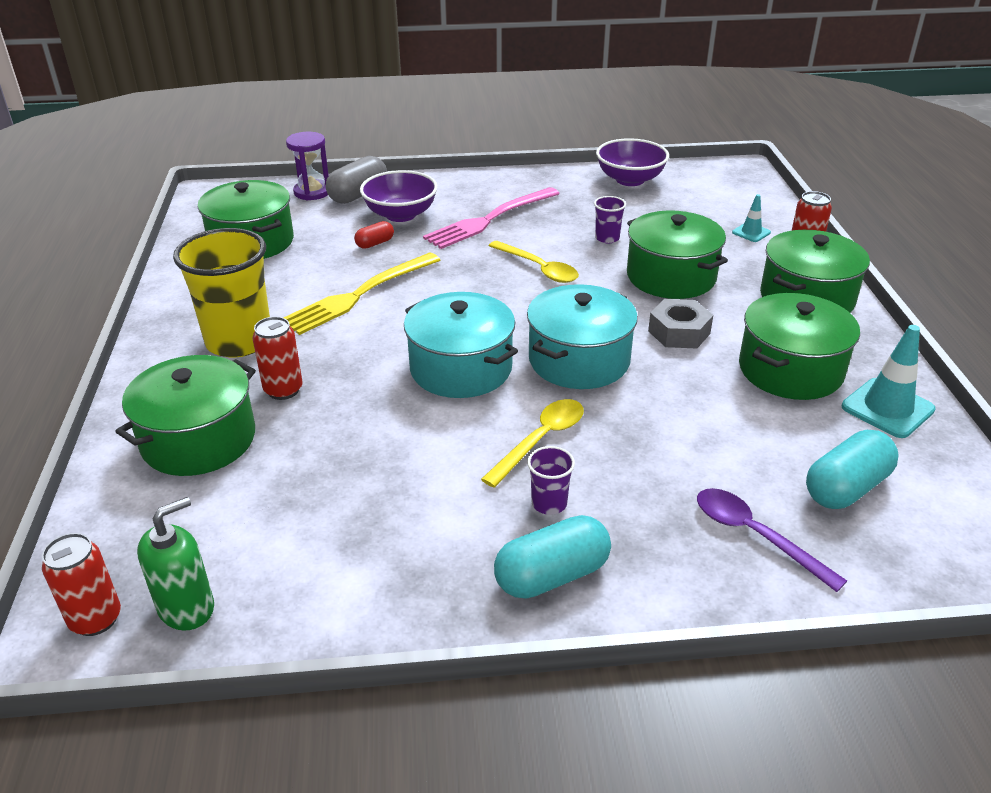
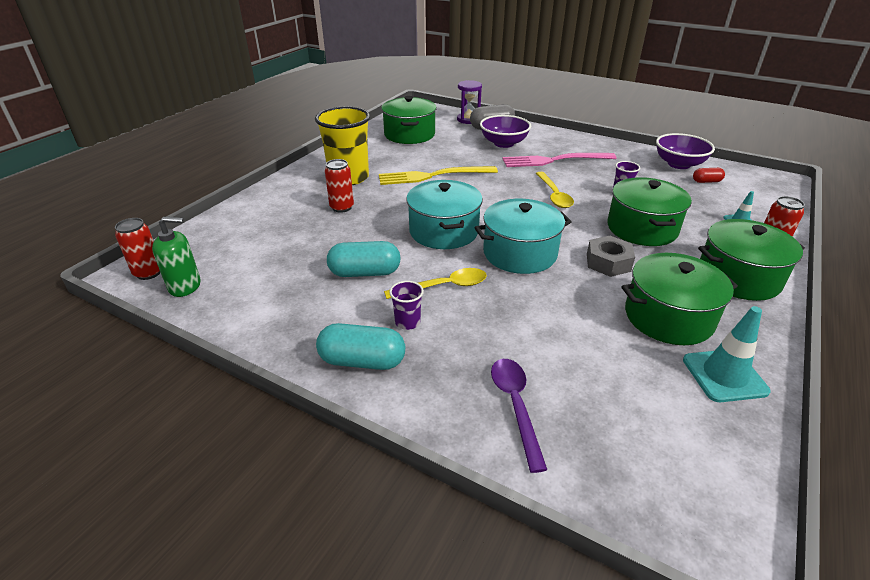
camera: 35 degrees right, 0 degrees up
(199, 439) = (278, 215): green pot -> none
(375, 243) = (472, 153): red capsule -> red capsule (706, 181)
(846, 488) = (623, 411): turquoise capsule -> turquoise capsule (365, 273)

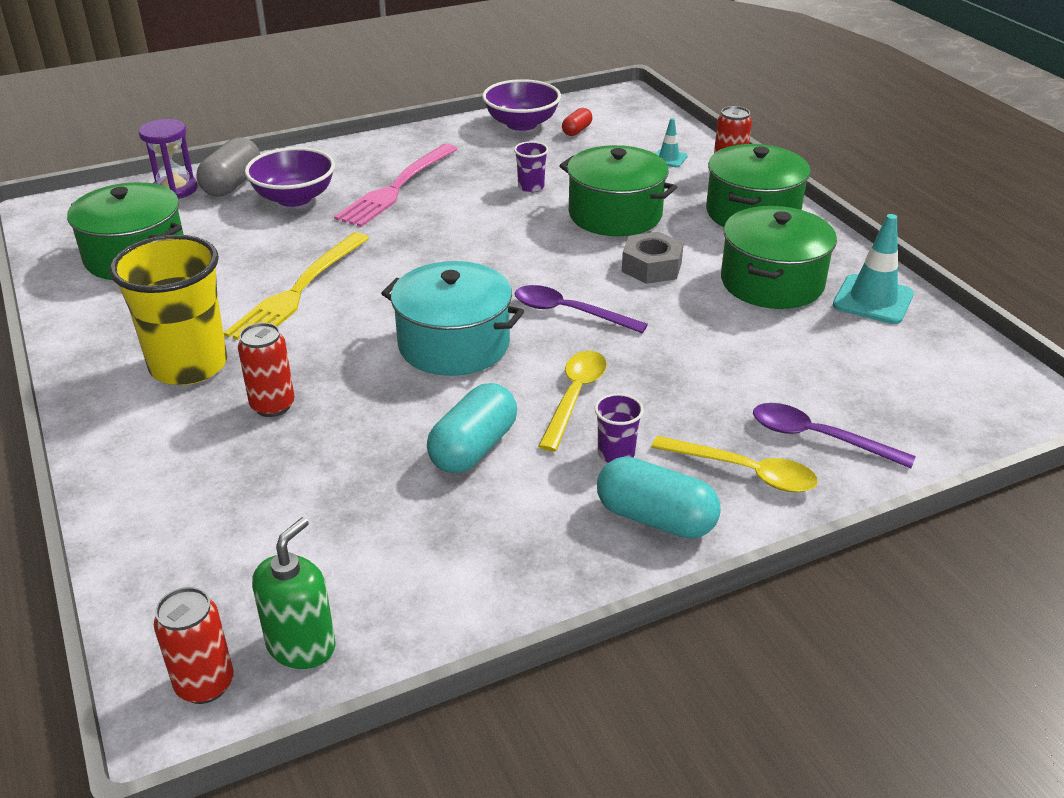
camera: 55 degrees left, 0 degrees up
(362, 361) = (655, 518): turquoise capsule -> turquoise capsule turned 75 degrees clockwise
(520, 253) = (569, 312): turquoise pot -> purple spoon
(554, 195) = (477, 229): yellow spoon -> yellow spoon (744, 472)

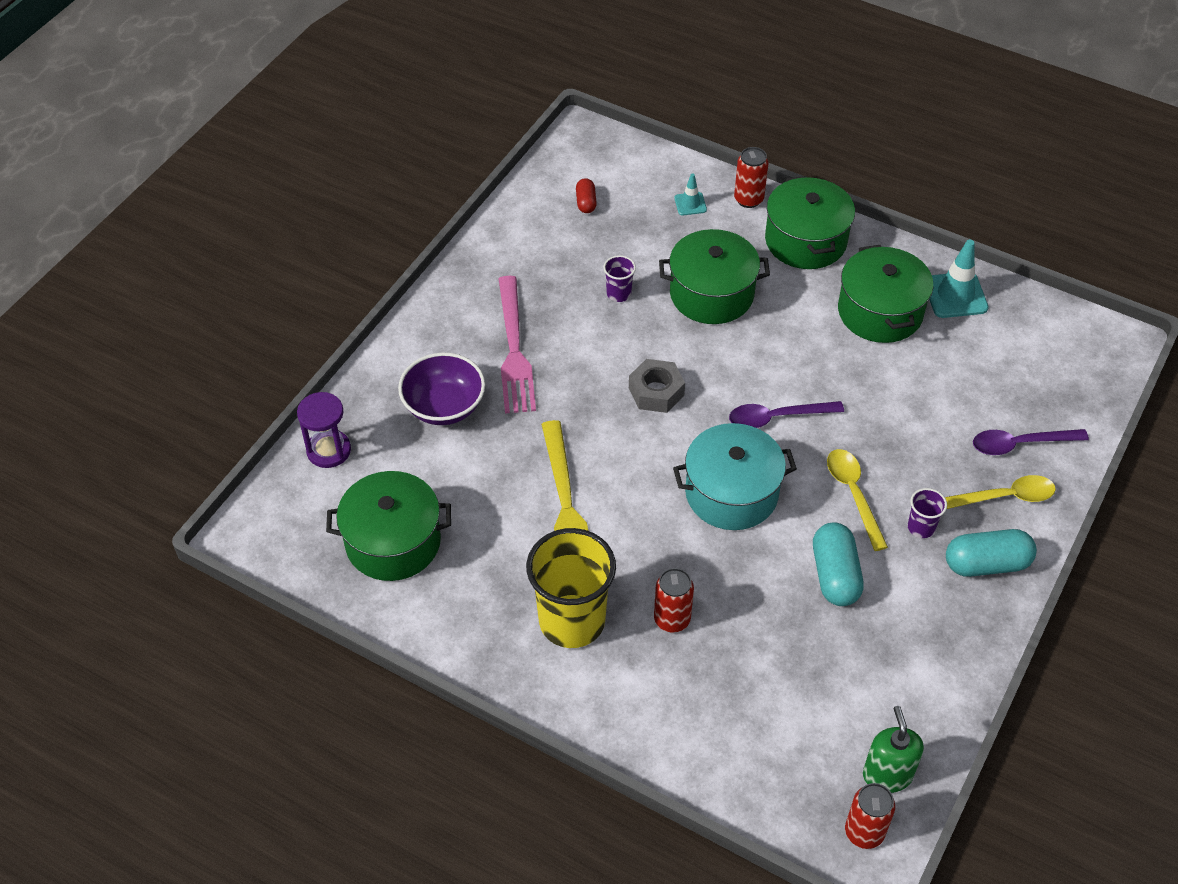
camera: 35 degrees left, 15 degrees up
(232, 184) = (371, 418): grey capsule -> none
(521, 124) = (532, 215): purple bowl -> none
(651, 267) = (788, 339): grey nut -> grey nut (656, 392)

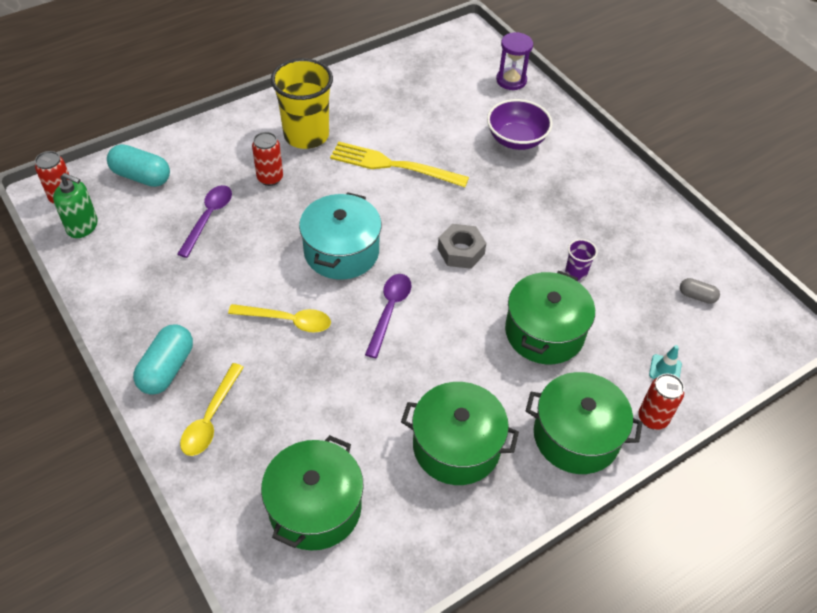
camera: 115 degrees right, 0 degrees up
(393, 542) = (421, 84): green pot -> green pot (315, 507)
(514, 351) = (547, 191): pink fork -> none
(586, 202) = (696, 296): red capsule -> grey capsule
(835, 575) = (233, 274): turquoise capsule -> turquoise capsule (141, 176)
(921, 527) = (228, 346): purple cup -> none
(955, 295) = (441, 524): turquoise traffic cone -> none
(1020, 444) = (248, 466): purple spoon -> purple spoon (208, 218)

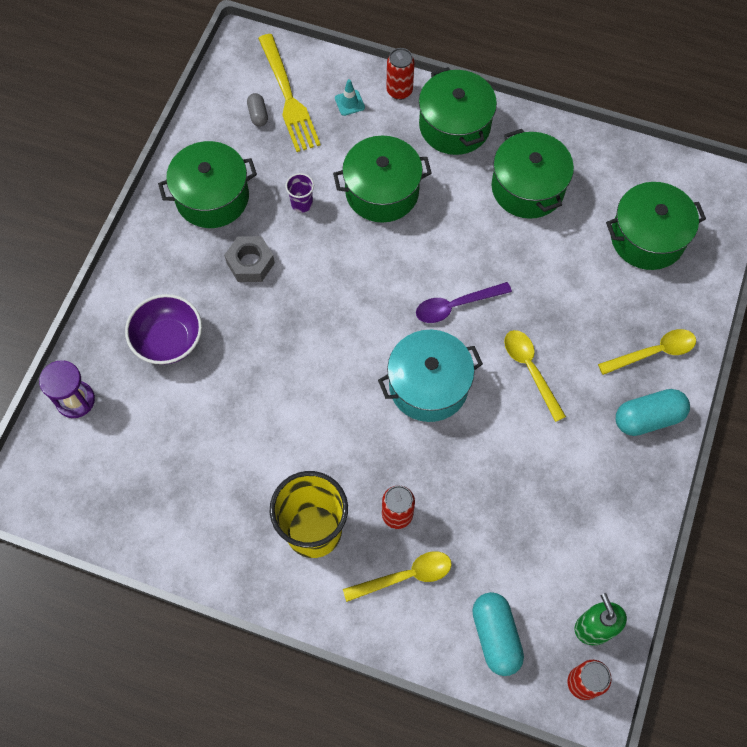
camera: 125 degrees left, 15 degrees up
(208, 218) = (488, 525): purple spoon -> none
(228, 159) = (405, 576): none -> yellow spoon
(392, 165) = (291, 421): yellow fork -> yellow fork (289, 98)
(461, 251) = (349, 296): grey nut -> grey nut (250, 263)
(627, 223) = (212, 197): none -> green pot

